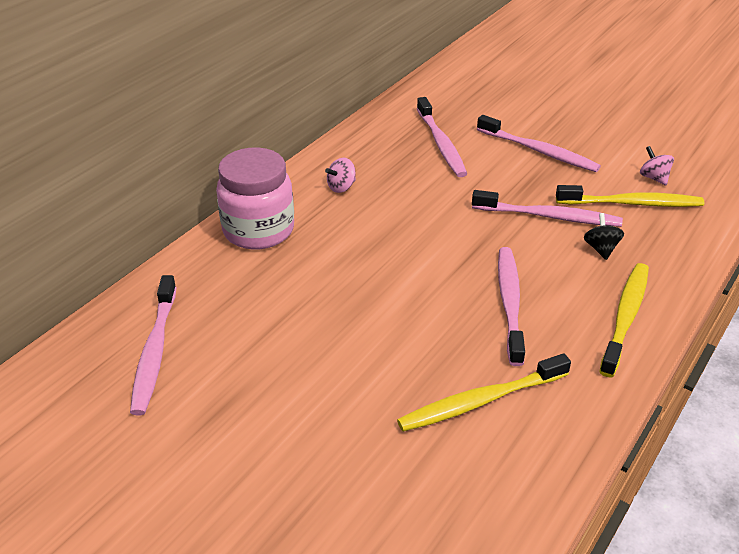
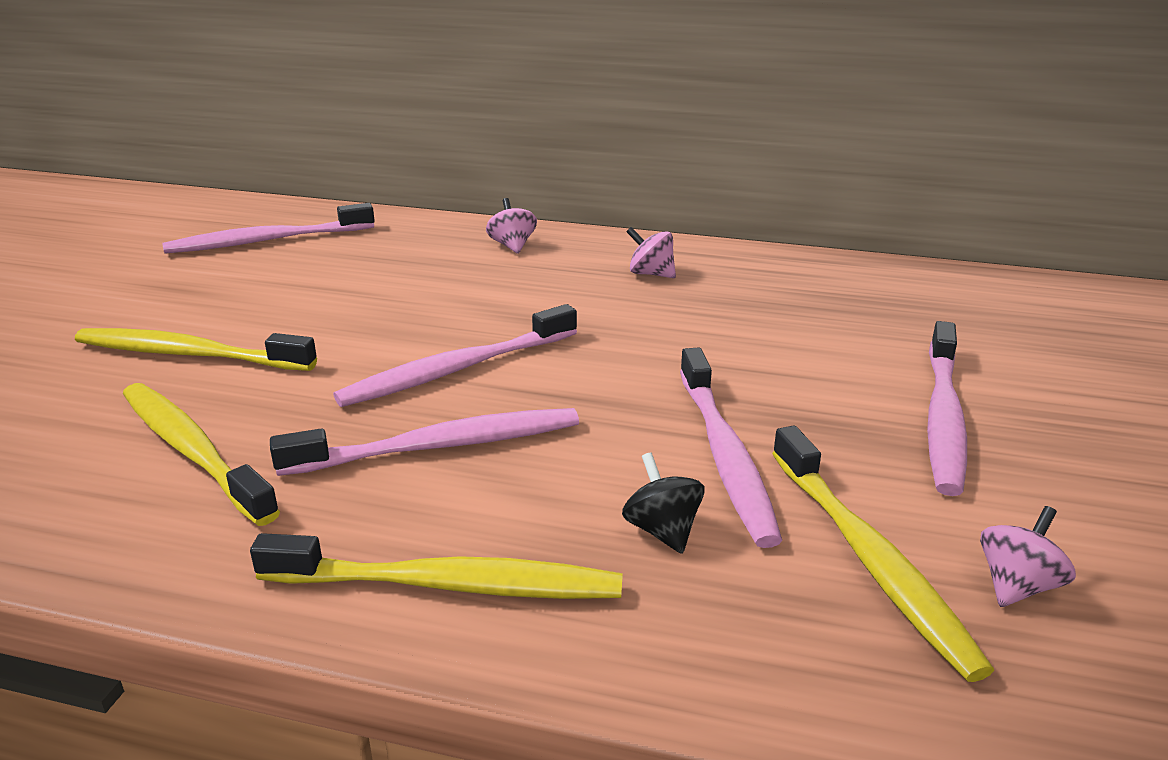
camera: 70 degrees right, 10 degrees down
(258, 230) = (512, 246): pink jar -> pink spinning top
(348, 401) = (190, 354): none -> yellow toothbrush
(441, 144) = (851, 323): pink toothbrush -> pink toothbrush (458, 369)
(601, 249) = (662, 530): black spinning top -> black spinning top turned 90 degrees counterclockwise

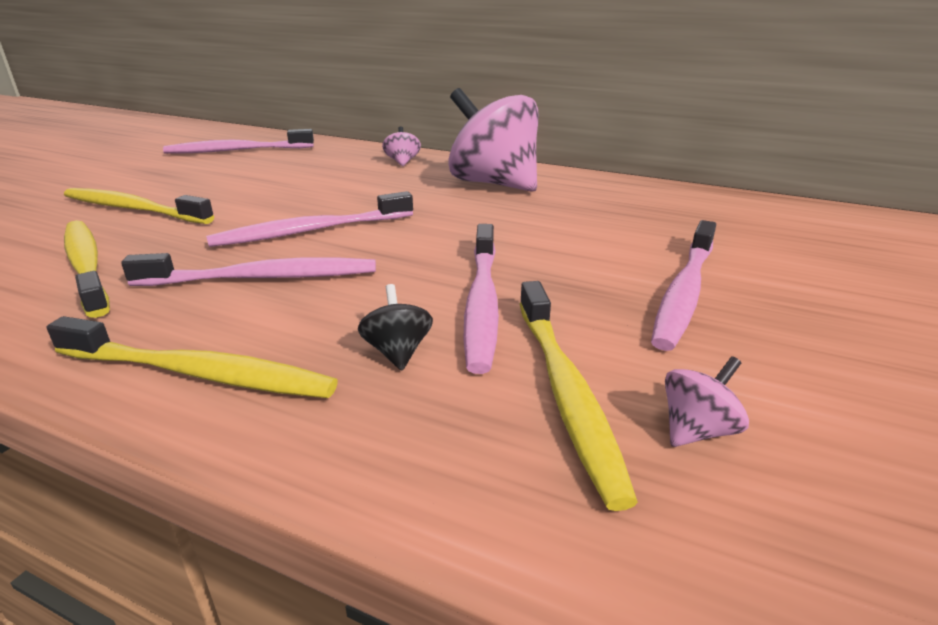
camera: 10 degrees right, 0 degrees up
(651, 274) = (493, 183): pink spinning top -> pink spinning top, size x2.49

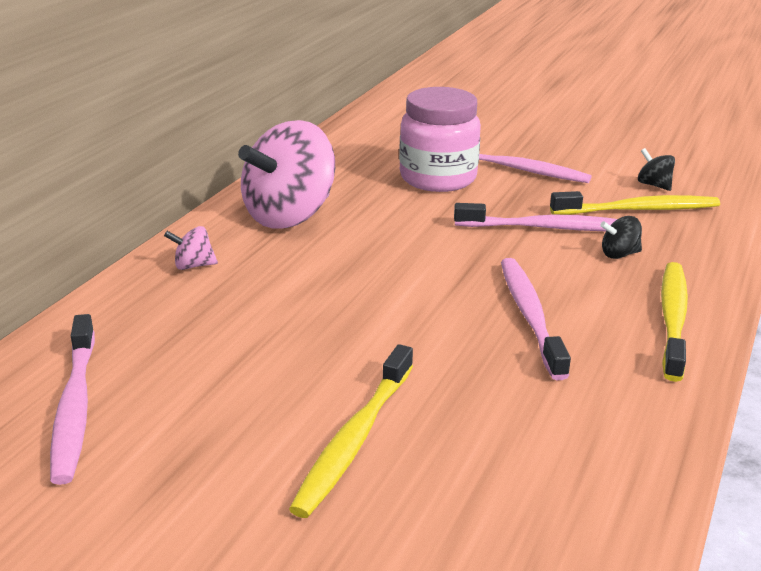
camera: 90 degrees left, 0 degrees up
(86, 266) = (528, 422): yellow toothbrush -> none
(311, 231) = (422, 304): pink toothbrush -> none
(616, 242) = (438, 178): none -> pink jar
(697, 430) = (653, 185): pink spinning top -> black spinning top

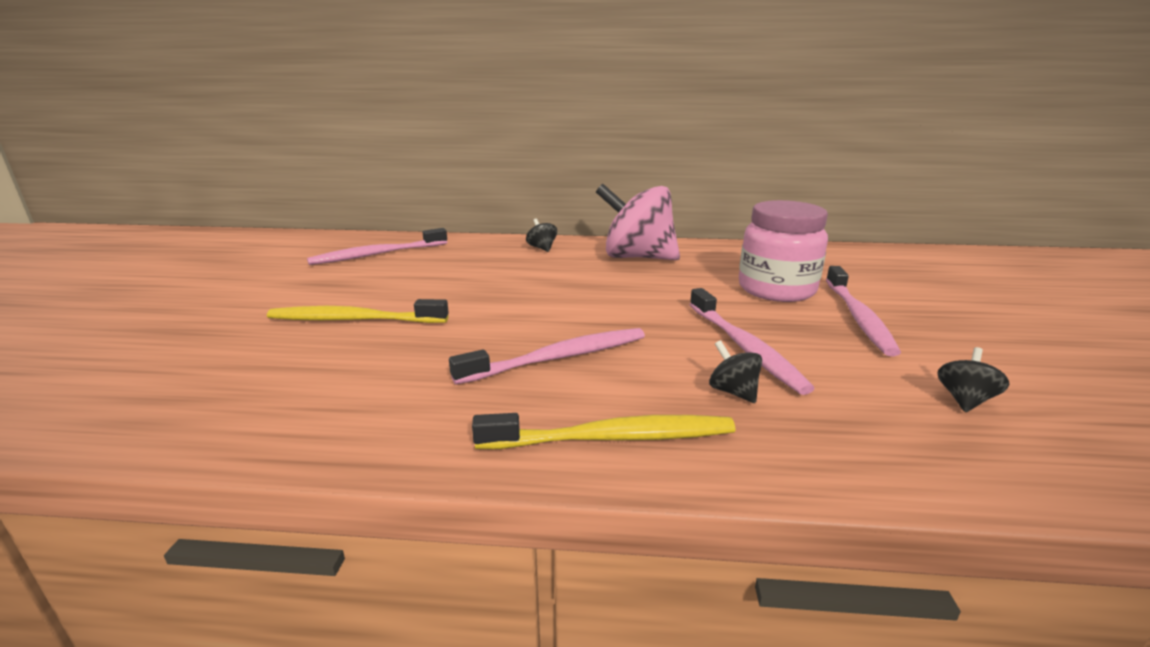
camera: 70 degrees right, 5 degrees down
(193, 265) = (542, 248): pink spinning top -> black spinning top
(638, 210) = (869, 394): yellow toothbrush -> none

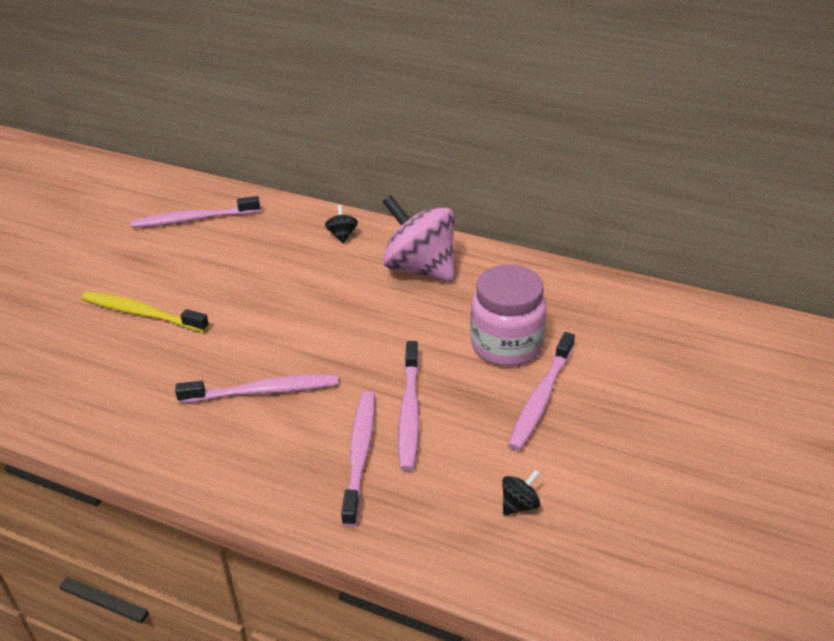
camera: 20 degrees right, 15 degrees up
(611, 438) = (249, 474): yellow toothbrush -> none
(733, 392) = (360, 455): black spinning top -> pink toothbrush

